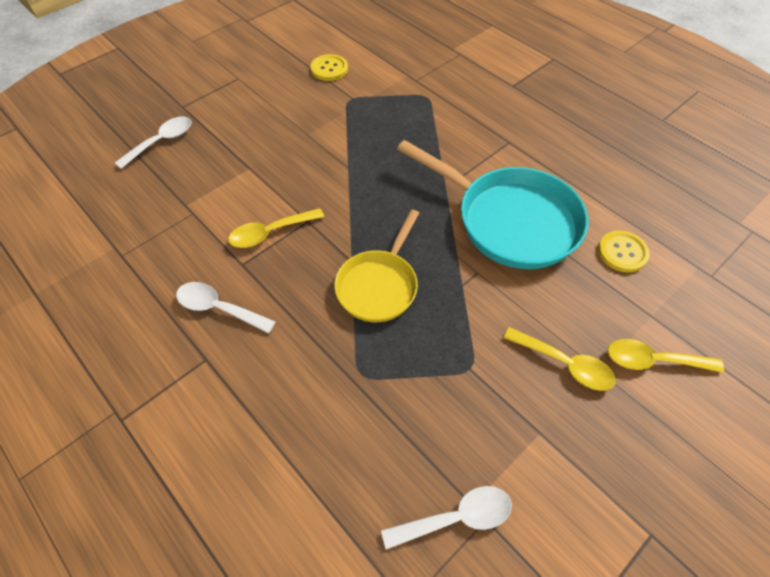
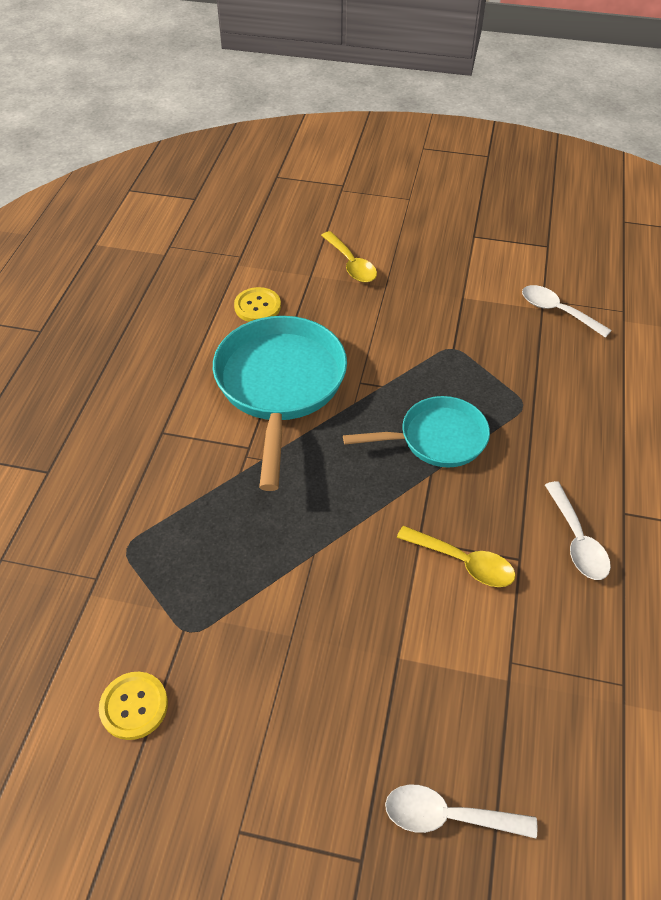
camera: 125 degrees left, 5 degrees down
(379, 285) = (436, 438): yellow pan -> turquoise pan
(565, 364) = (398, 303): yellow spoon -> none

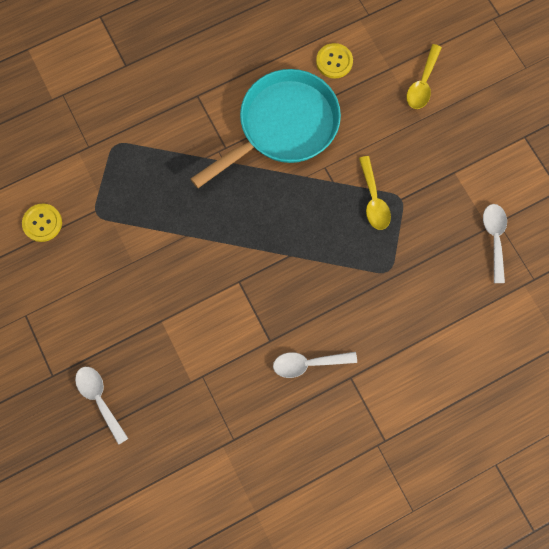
camera: 50 degrees right, 25 degrees up
(436, 438) = (318, 240): turquoise pan -> none
(463, 562) = (243, 313): yellow spoon -> yellow spoon (373, 200)
(577, 540) = (308, 363): white spoon -> white spoon turned 45 degrees clockwise

